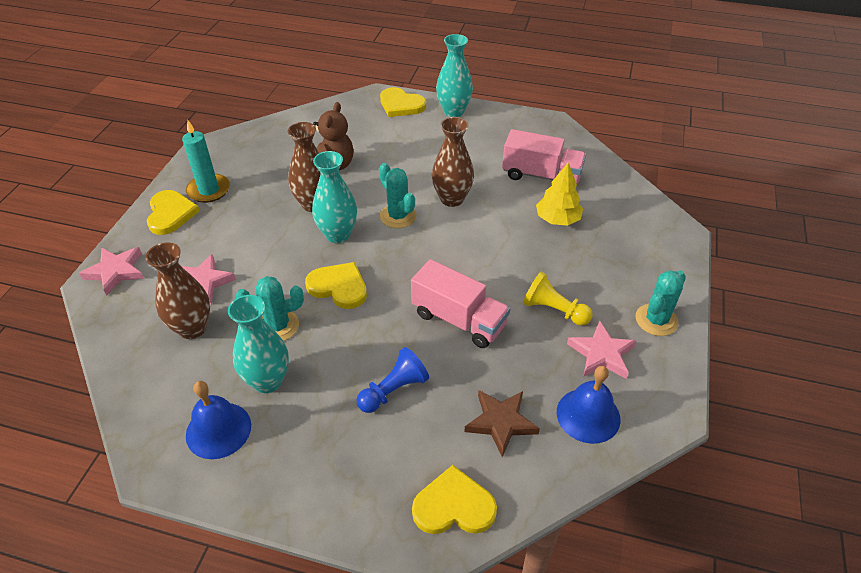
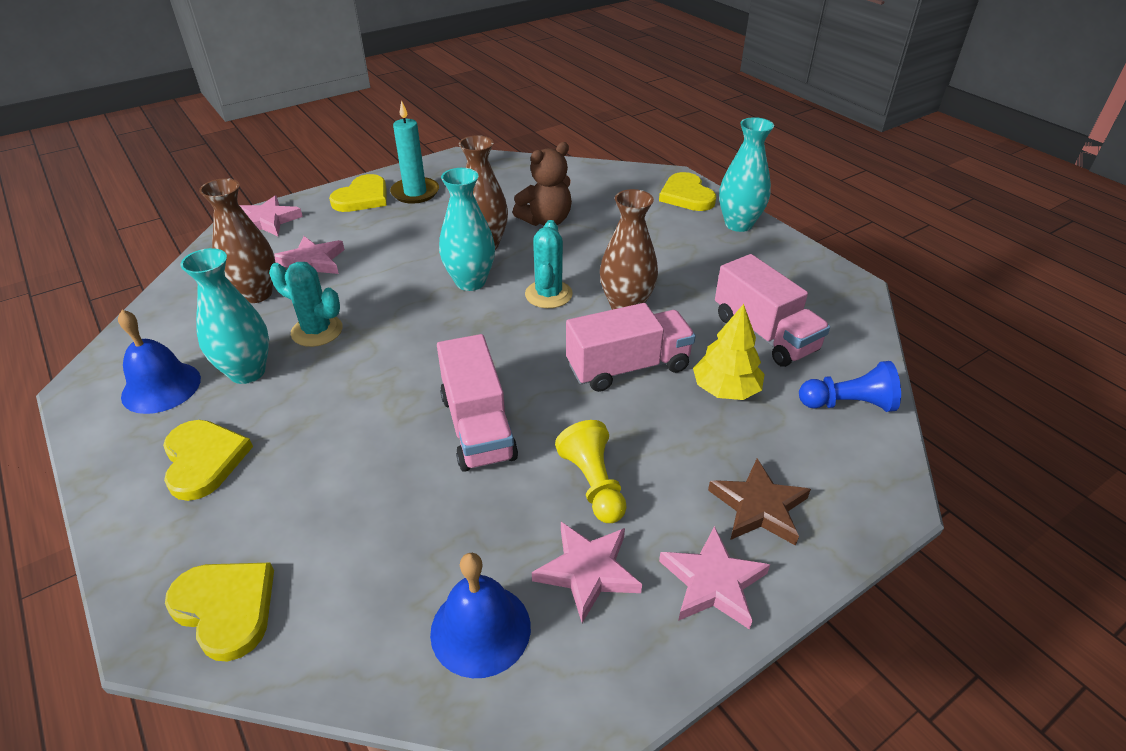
camera: 40 degrees right, 5 degrees down
(339, 287) = (409, 328): yellow heart -> yellow heart (204, 460)
(393, 390) = (328, 452): blue pawn -> blue pawn (848, 404)
(496, 235) = (628, 367): none -> pink truck
(500, 422) = (380, 561): brown star -> brown star (758, 507)
(656, 320) = (713, 582): turquoise cactus -> pink star

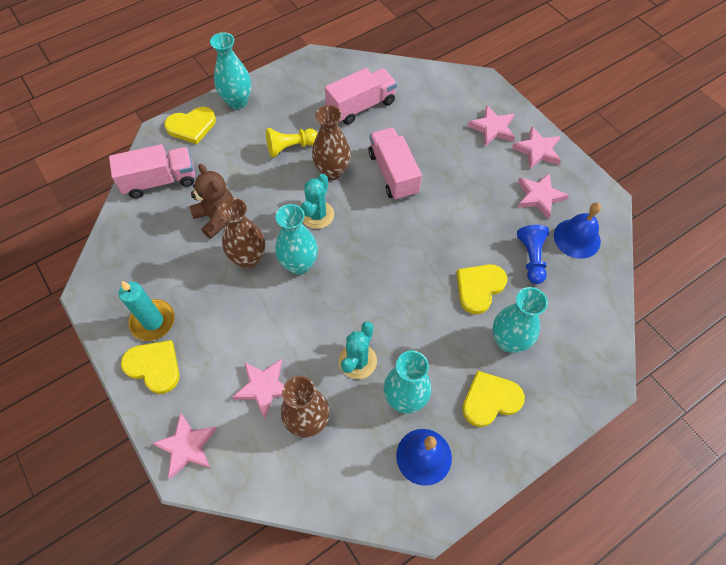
camera: 90 degrees left, 20 degrees up
(226, 608) = (587, 353): yellow heart -> yellow heart (479, 288)
(290, 491) = (508, 341): none -> turquoise vase
(478, 427) = (448, 248): pink truck -> pink truck (160, 181)
(548, 294) = (317, 215): turquoise cactus -> turquoise cactus turned 75 degrees counterclockwise
(593, 484) = (486, 193): yellow pawn -> yellow pawn (290, 147)
(725, 389) = (411, 130): yellow tree -> none
(758, 507) = (492, 128): brown star -> pink star
(848, 404) = (419, 82): blue pawn -> blue pawn (531, 258)

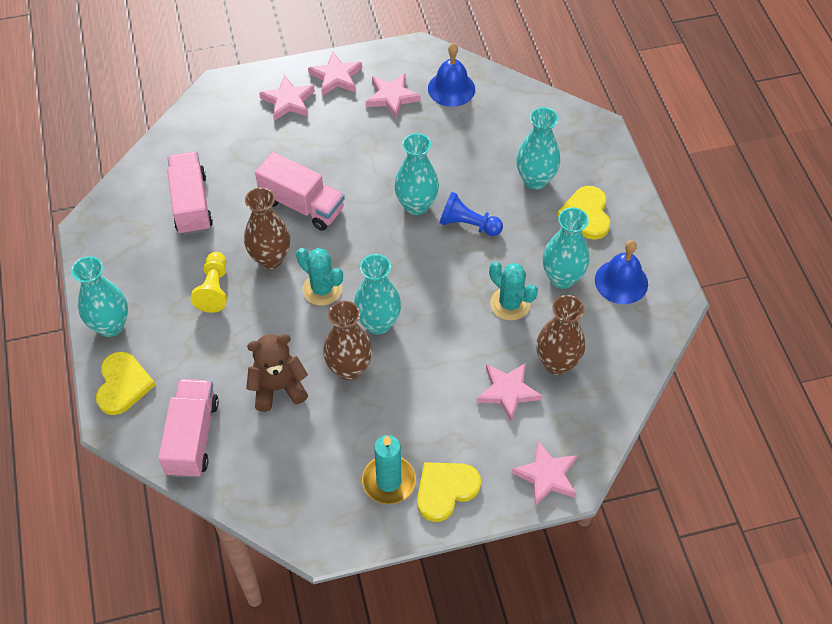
camera: 70 degrees left, 5 degrees down
(393, 174) = (302, 205): pink truck -> pink truck turned 150 degrees counterclockwise
(431, 253) = (416, 205): none -> turquoise vase
(479, 288) = (472, 181): yellow heart -> none
(531, 258) = (457, 130): blue pawn -> blue pawn (468, 224)

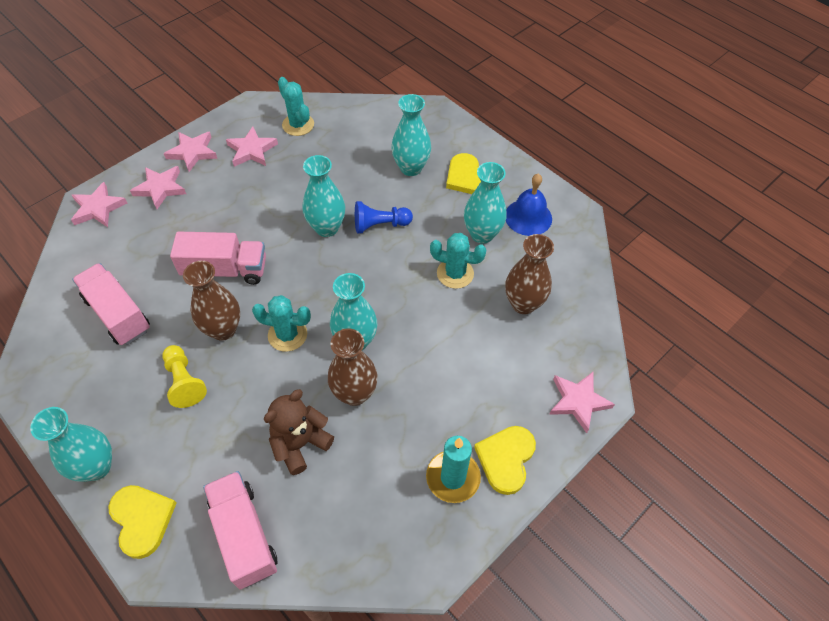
camera: 30 degrees left, 0 degrees up
(451, 88) = (298, 125): blue bell -> turquoise cactus
(507, 392) = (501, 346): pink star -> pink star (98, 208)

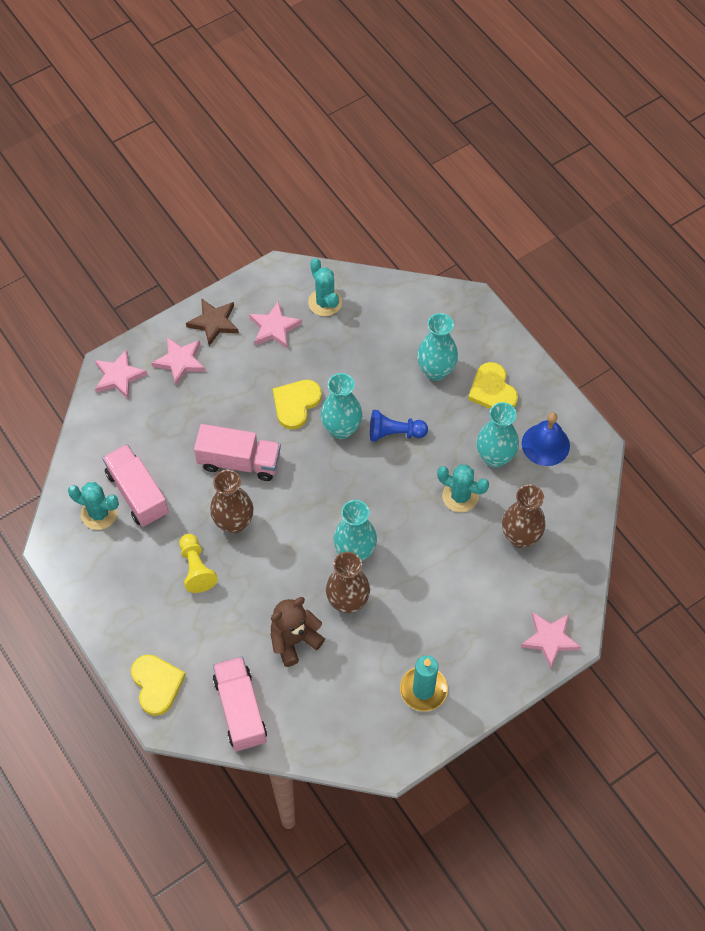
camera: 10 degrees right, 5 degrees up
(96, 466) = (119, 634): turquoise vase -> none
(192, 152) = (214, 323): pink star -> brown star
(287, 335) = (292, 536): turquoise cactus -> turquoise cactus (99, 513)
(506, 459) = (473, 681): yellow heart -> yellow heart (296, 404)

